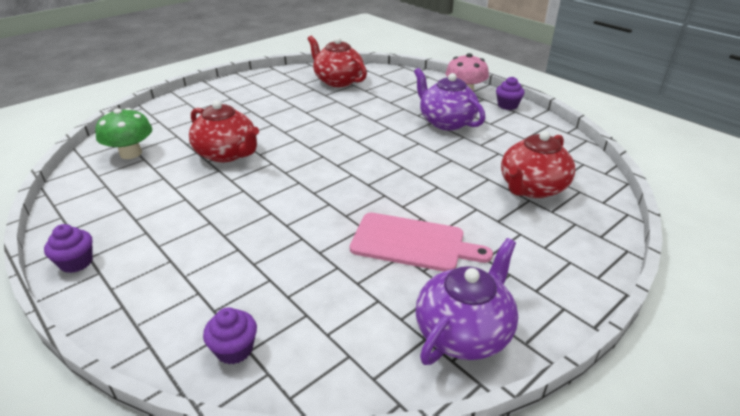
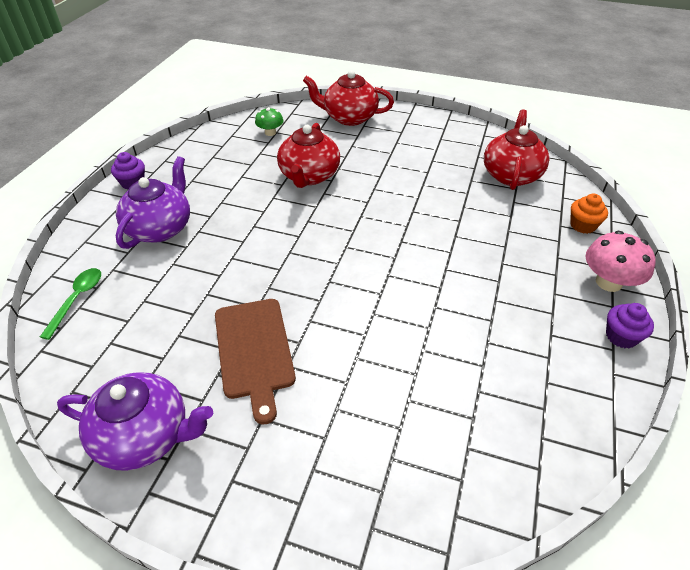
camera: 60 degrees right, 10 degrees up
(131, 153) = (270, 132): green mushroom -> green mushroom, size x0.61
(234, 349) = (77, 299): purple cupcake -> green spoon
(411, 80) = (583, 225): none -> orange cupcake
(412, 243) = (254, 351): pink cutting board -> brown cutting board
(446, 122) = (511, 292): purple teapot -> purple teapot (160, 228)
(532, 188) = (428, 423): red teapot -> red teapot (349, 117)

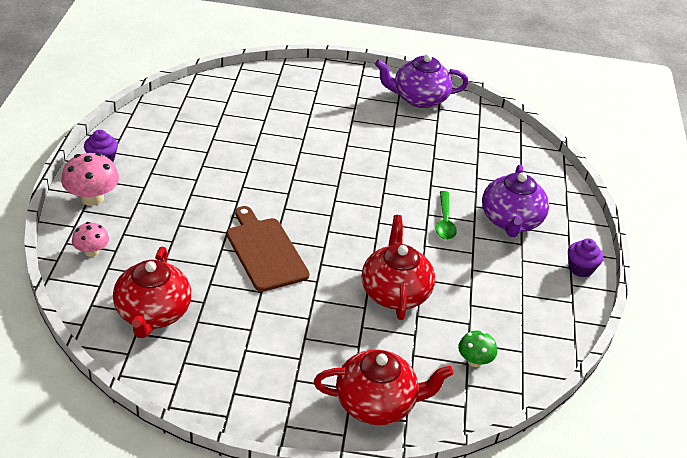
camera: 165 degrees right, 5 degrees down
(77, 299) = (527, 162): green spoon -> green spoon (444, 222)
(254, 351) = (376, 138): brown cutting board -> brown cutting board (265, 251)
(583, 225) = (91, 251): orange cupcake -> pink mushroom

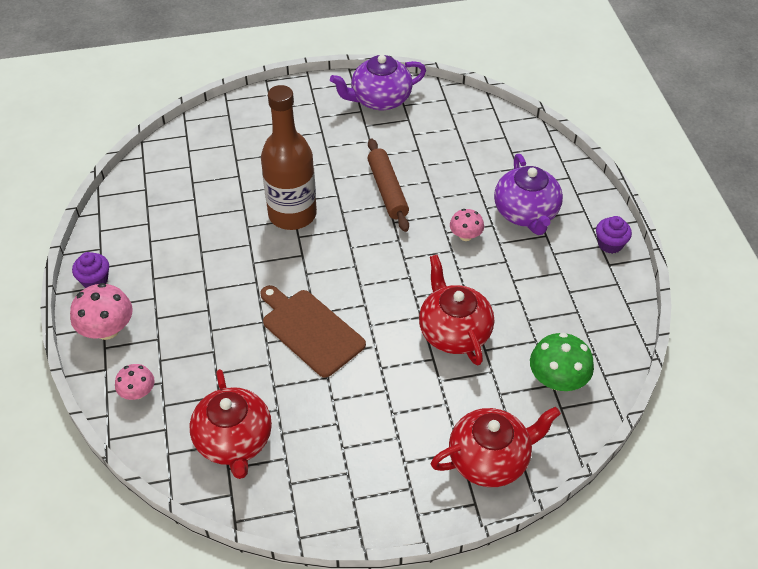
camera: 15 degrees left, 10 degrees up
(296, 161) = (292, 214): none -> brown bottle
(390, 167) = (387, 190): none -> brown rolling pin
(444, 222) = (465, 235): green spoon -> pink mushroom
(474, 361) = (557, 379): green mushroom -> green mushroom, size x1.63

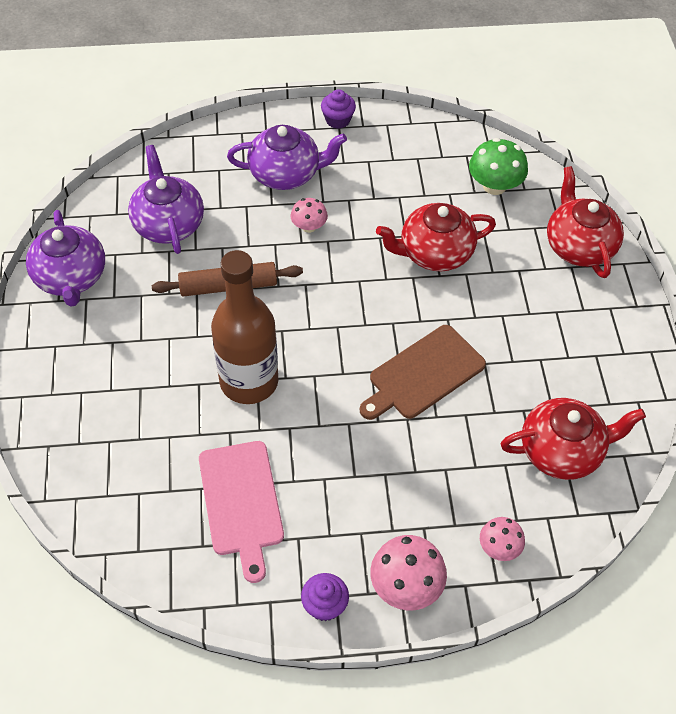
camera: 85 degrees left, 5 degrees up
(182, 223) = (241, 502): none -> pink cutting board
(447, 145) = (168, 224): none -> purple teapot

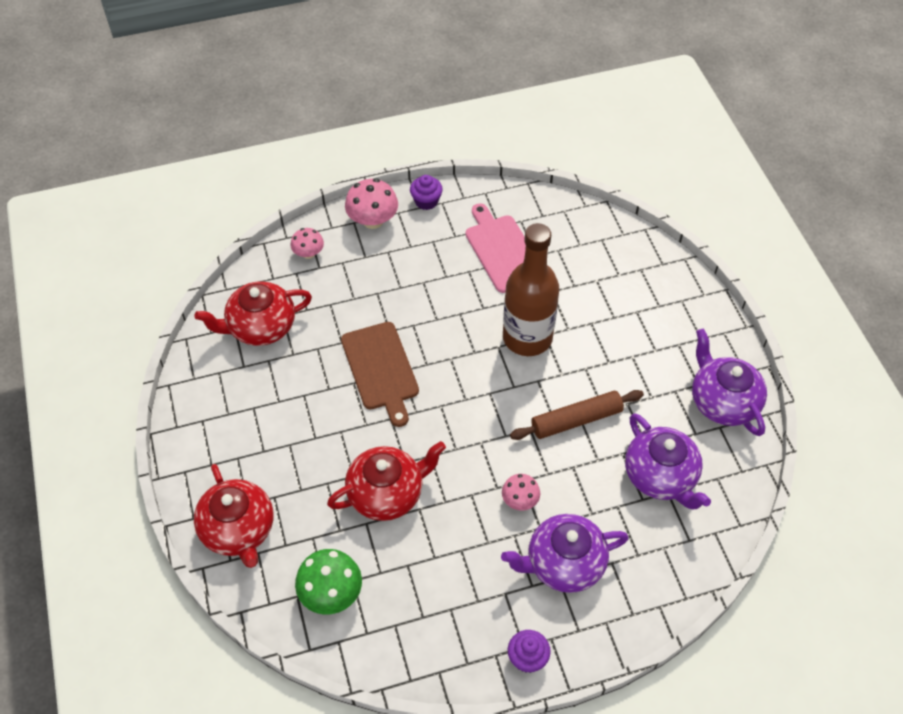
camera: 170 degrees right, 0 degrees up
(423, 374) = (381, 369): brown cutting board -> brown cutting board turned 120 degrees clockwise

